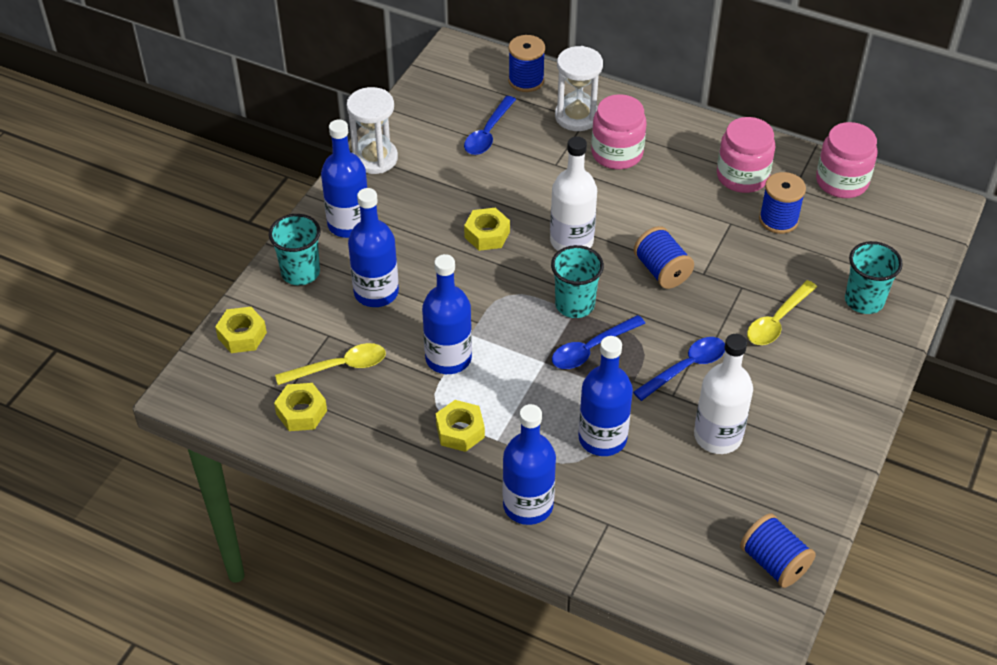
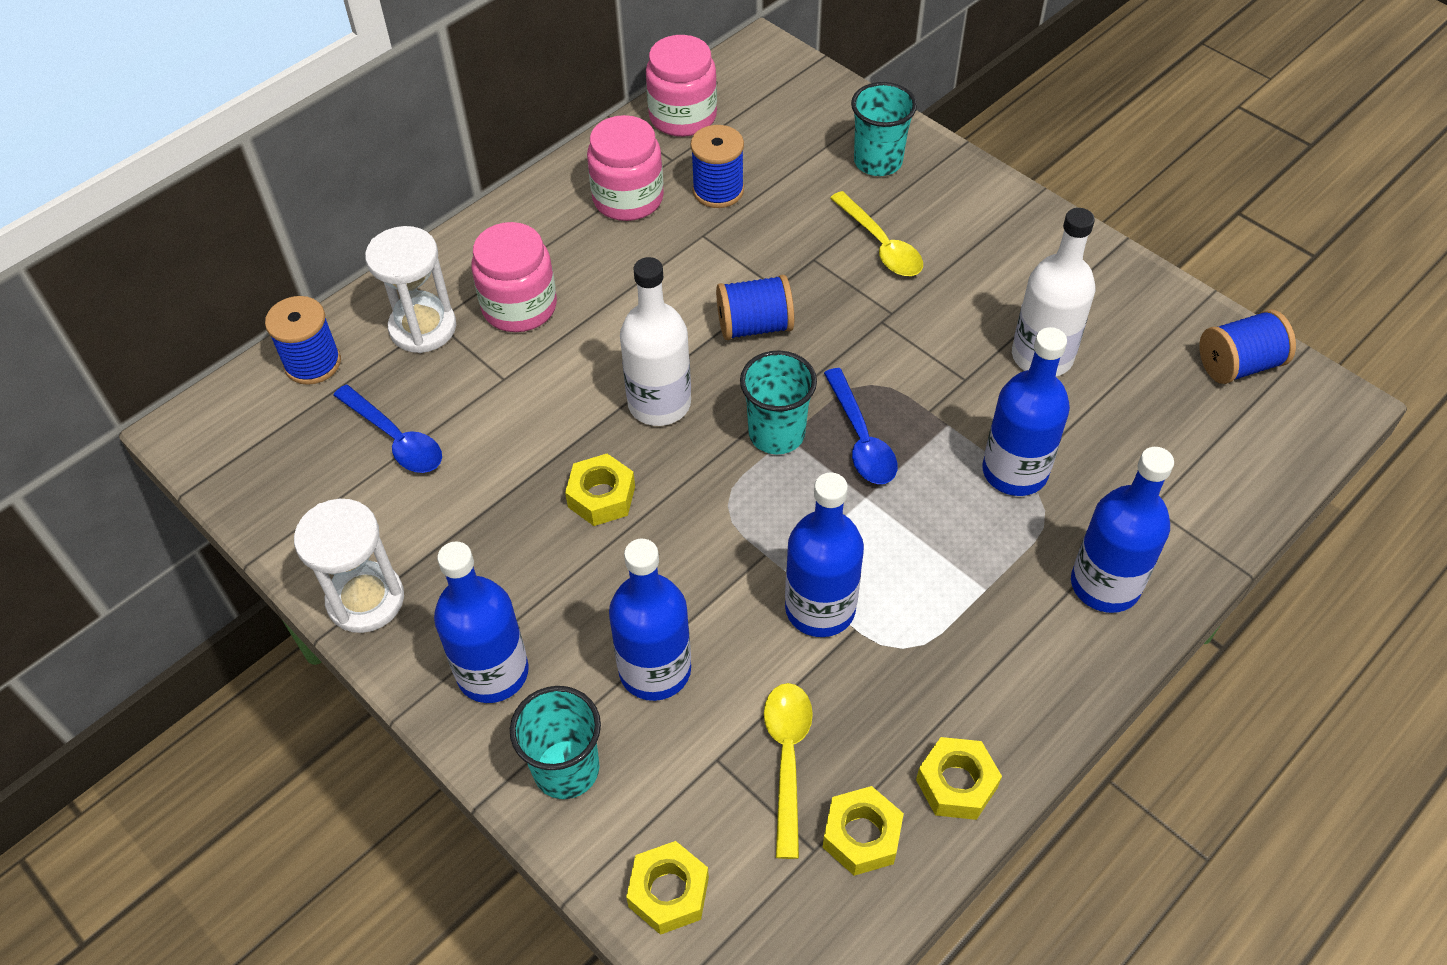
camera: 70 degrees left, 5 degrees up
(460, 431) = (958, 630): yellow nut -> yellow nut (956, 784)
(686, 367) = (925, 352): blue spoon -> none

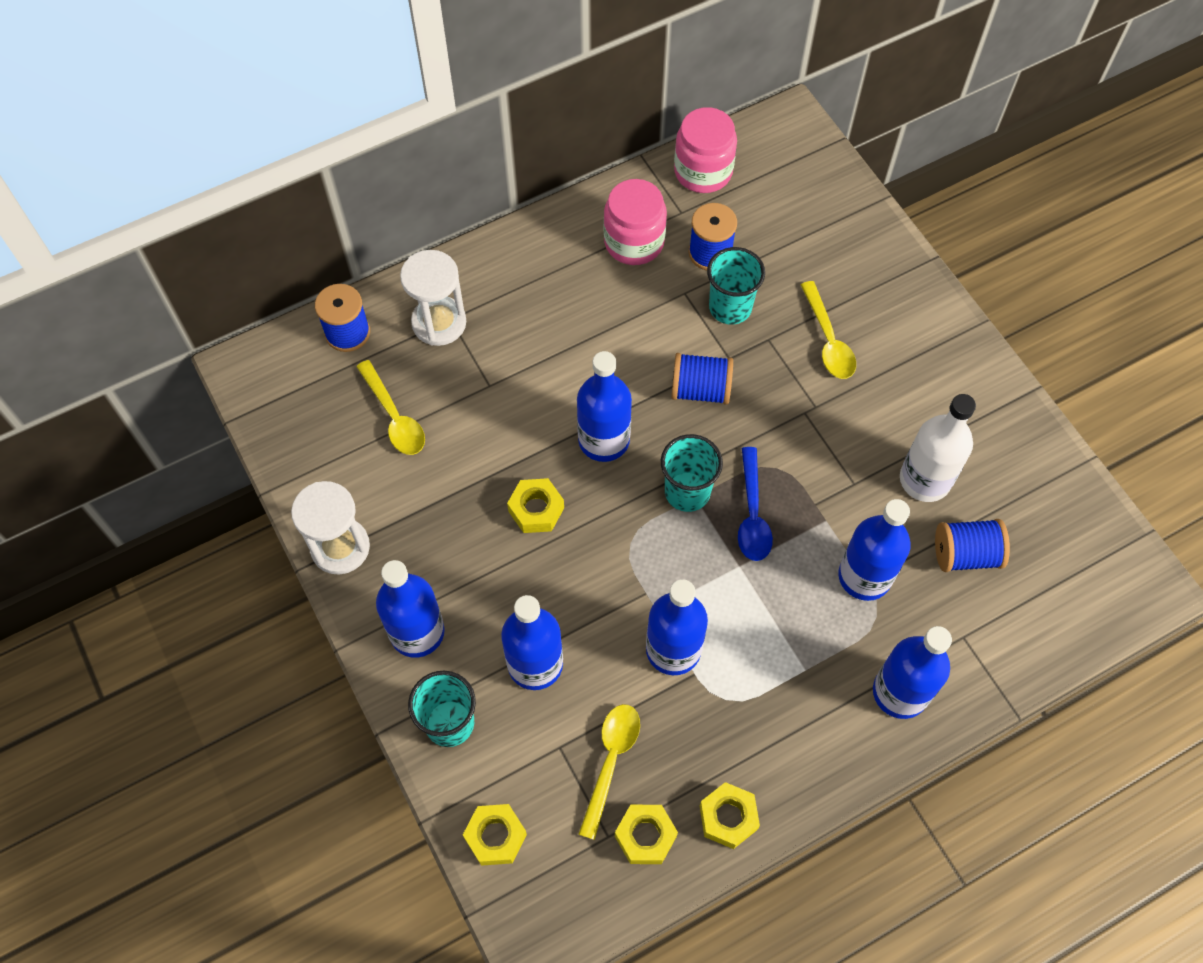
camera: 15 degrees right, 10 degrees up
(396, 439) = (394, 417): blue spoon -> yellow spoon
(519, 306) = (519, 323): pink jar -> none
(659, 403) = (604, 440): white bottle -> blue bottle
(878, 162) = (853, 258): turquoise cup -> turquoise cup (730, 307)
(1238, 365) = (1085, 531): blue spool -> blue spool (965, 554)

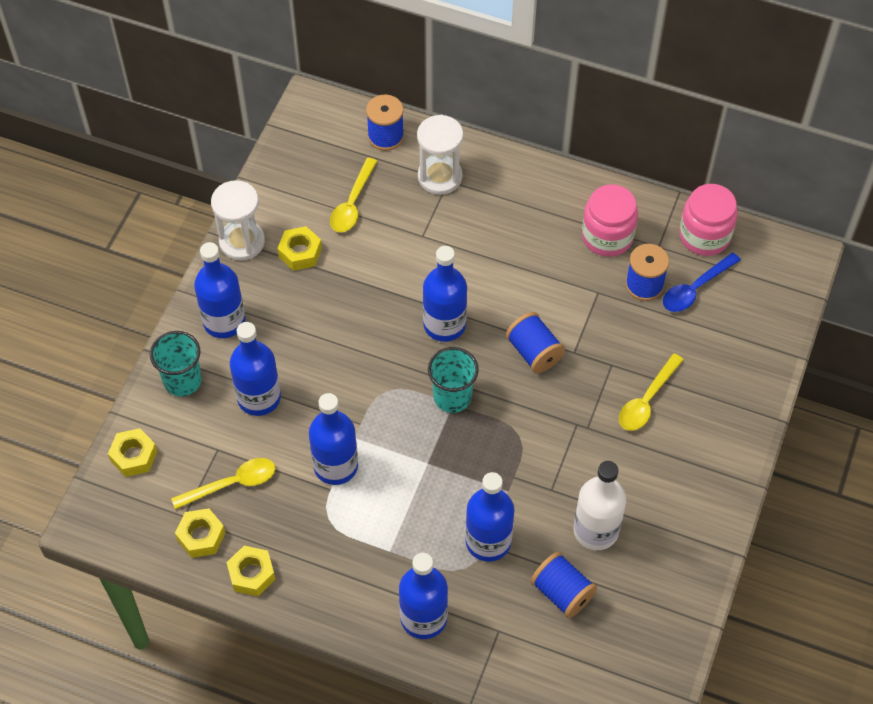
camera: 50 degrees right, 5 degrees down
(536, 510) = (361, 323): yellow nut -> yellow nut (300, 253)
(730, 307) = (613, 326): turquoise cup -> none
(752, 515) = (471, 445): blue spoon -> blue spoon (695, 289)

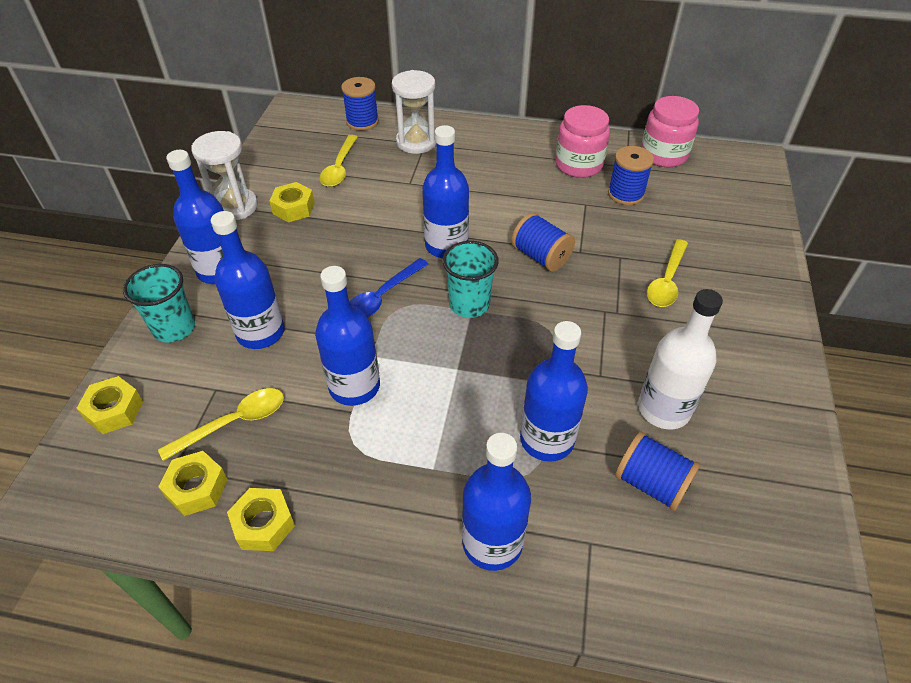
camera: 10 degrees left, 10 degrees down
(695, 289) = (672, 191): blue spoon -> blue spoon (382, 297)

